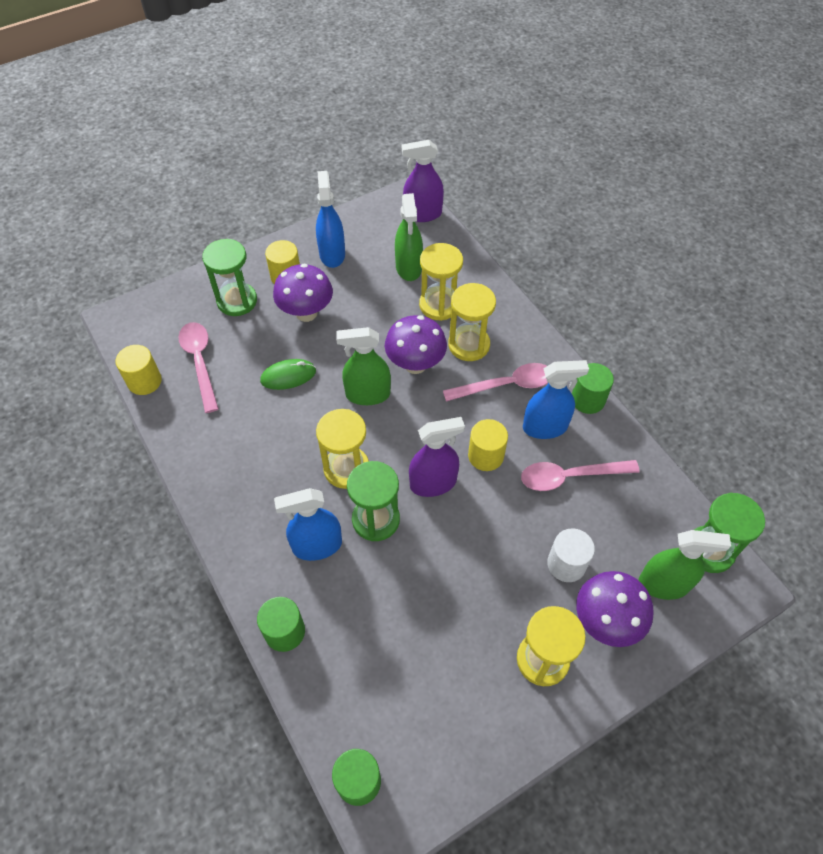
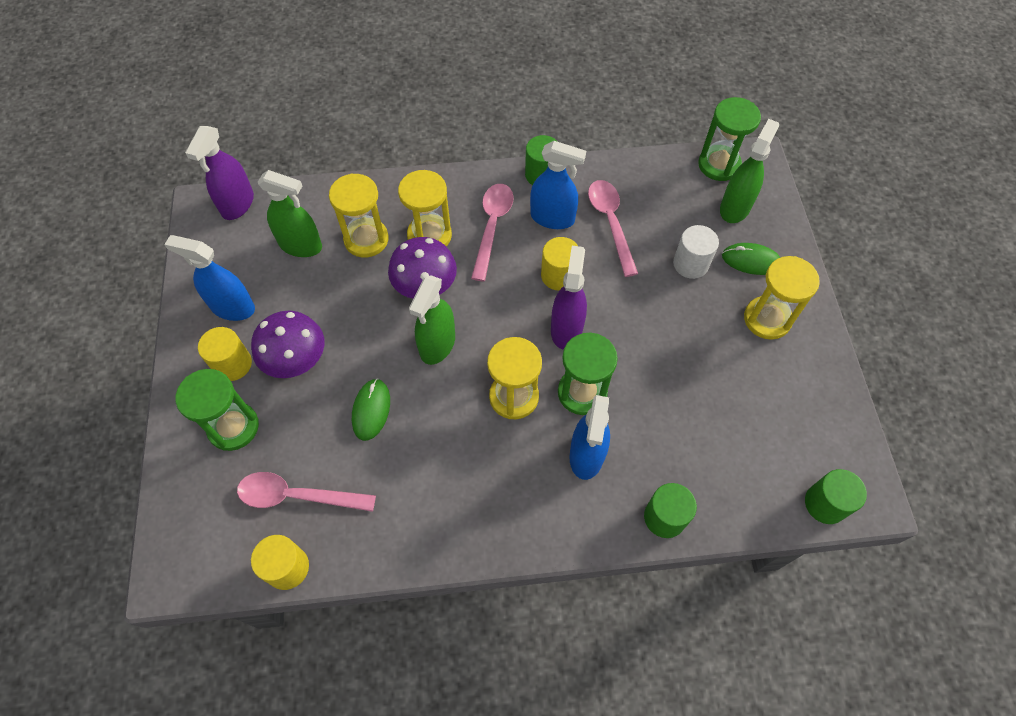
camera: 65 degrees left, 5 degrees up
(545, 427) = (552, 218): blue spray bottle -> blue spray bottle turned 90 degrees clockwise
(570, 476) = (610, 223): pink spoon -> pink spoon turned 150 degrees clockwise
(606, 621) = (751, 260): purple mushroom -> green mouse

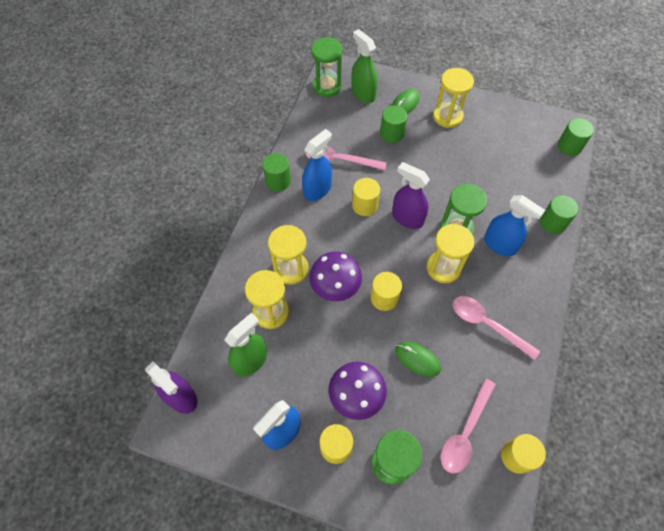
camera: 65 degrees left, 0 degrees up
(437, 345) = (384, 298): green spray bottle -> yellow cylinder
(492, 227) = (305, 227): pink spoon -> pink spoon (487, 325)
(690, 264) = (392, 134): white cylinder -> green cylinder

